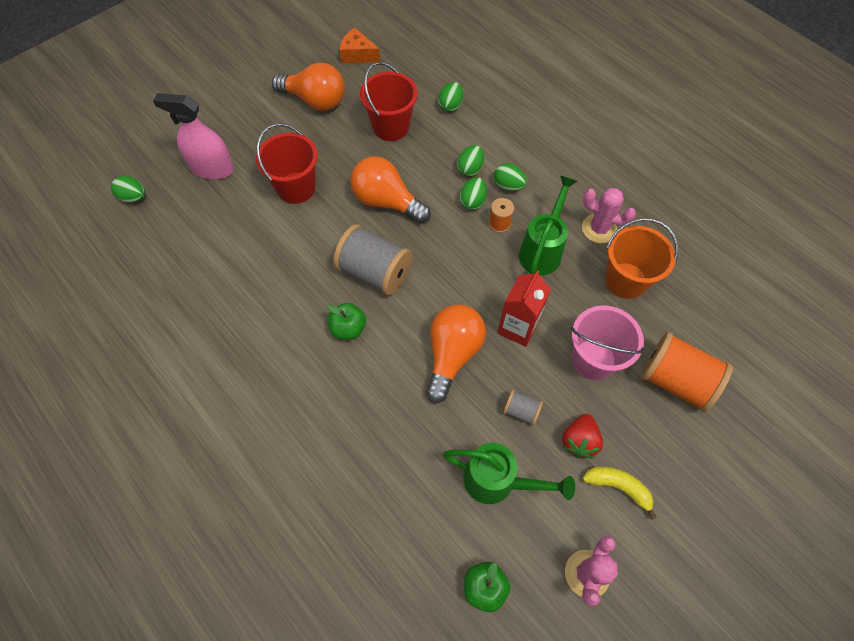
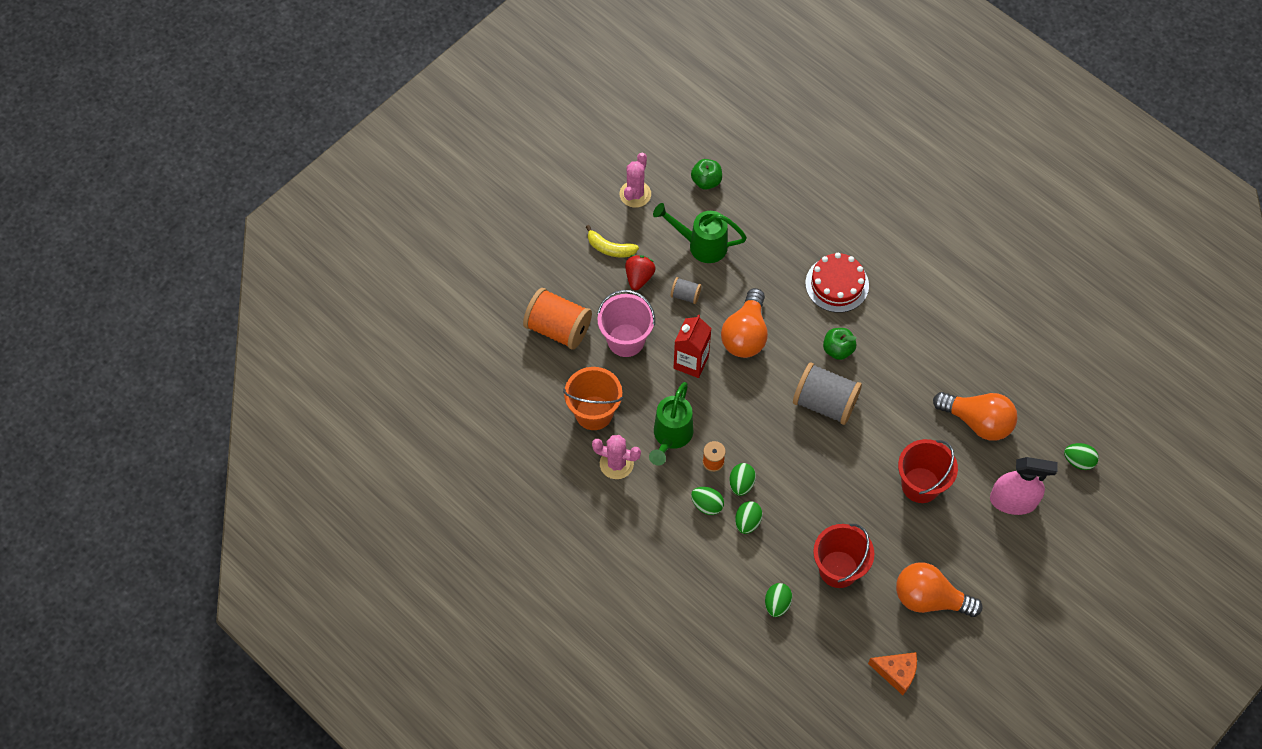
camera: 175 degrees right, 0 degrees up
(332, 410) = (837, 284): none -> red cake
(386, 201) = (827, 477): orange light bulb -> orange light bulb (977, 421)

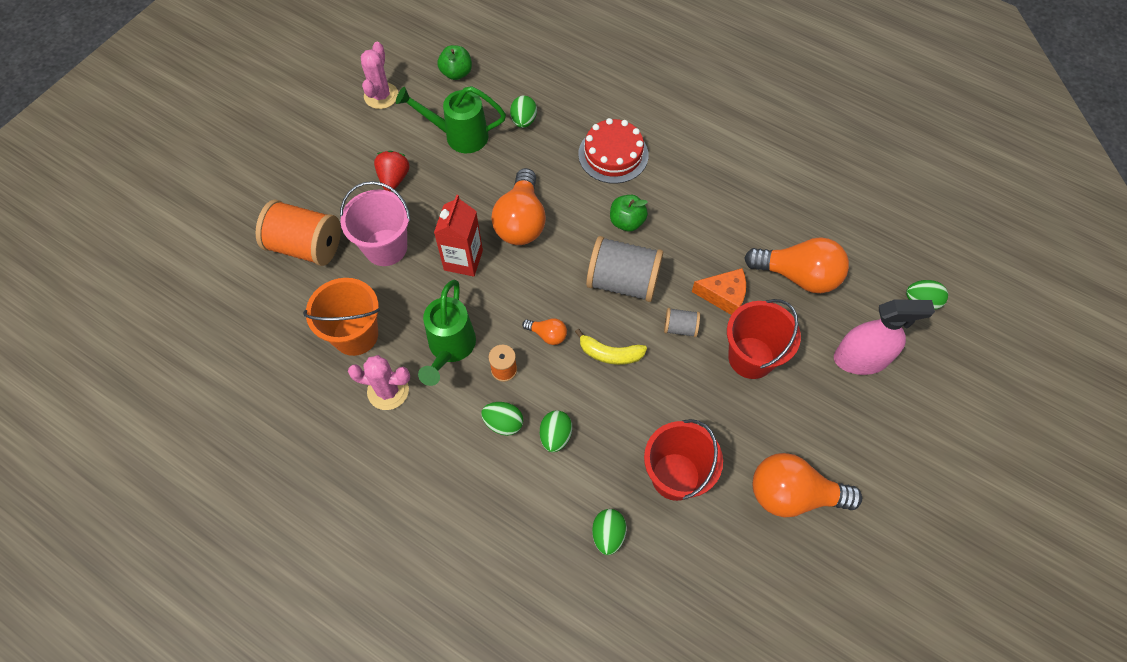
camera: 10 degrees left, 0 degrees up
(610, 248) = (358, 153): yellow banana -> yellow banana (610, 354)
(685, 295) = (448, 189): grey spool -> grey spool (680, 328)
(741, 484) = (541, 391): green egg -> green egg (524, 121)
(753, 438) = (547, 335): none -> orange light bulb
(896, 673) = (774, 600): orange cheese -> orange cheese (723, 296)

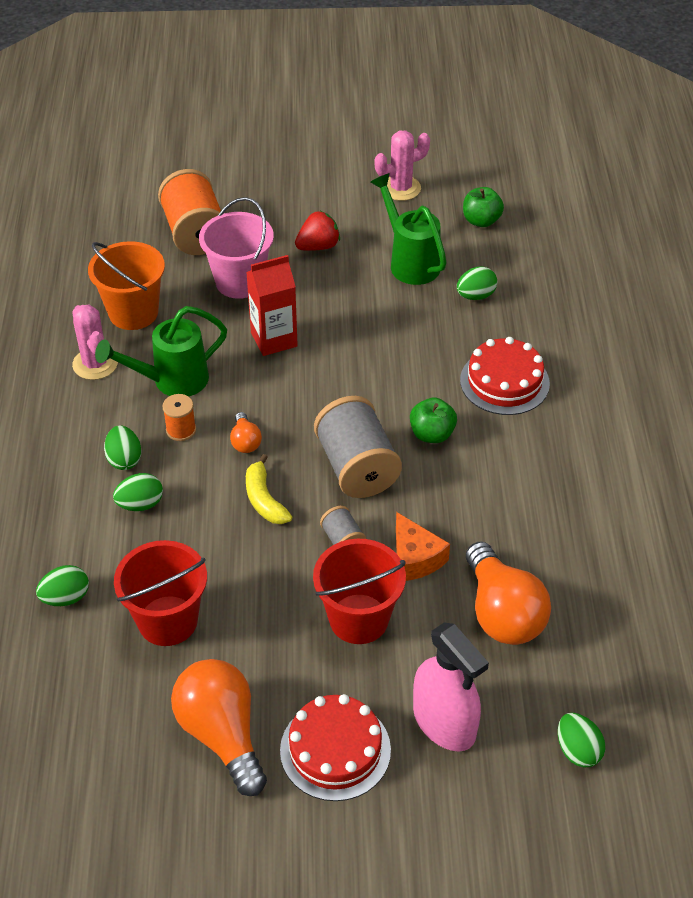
camera: 55 degrees right, 15 degrees down
(521, 221) = (355, 356): orange light bulb -> none
(845, 433) = (335, 750): none -> red cake

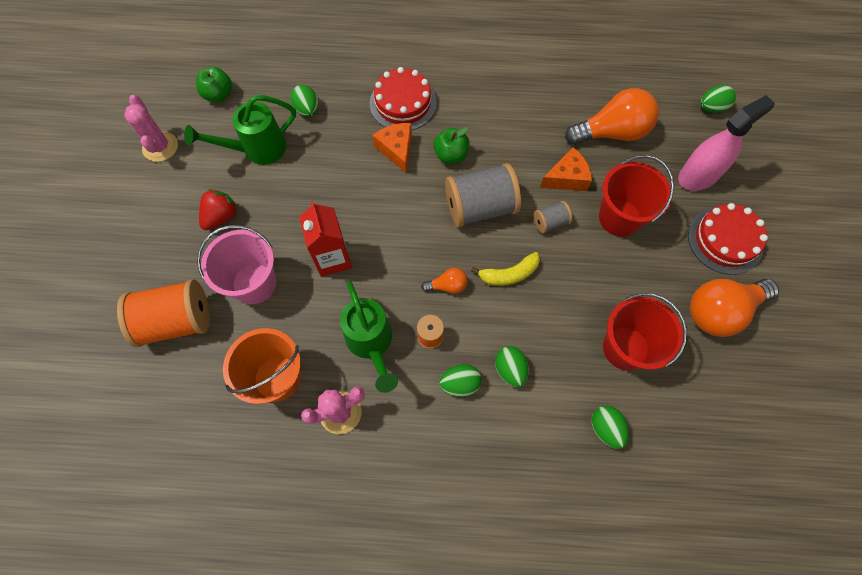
camera: 85 degrees left, 20 degrees up
(318, 246) = (221, 217): red strawberry -> red strawberry turned 60 degrees clockwise
(431, 381) = (396, 149): none -> orange cheese

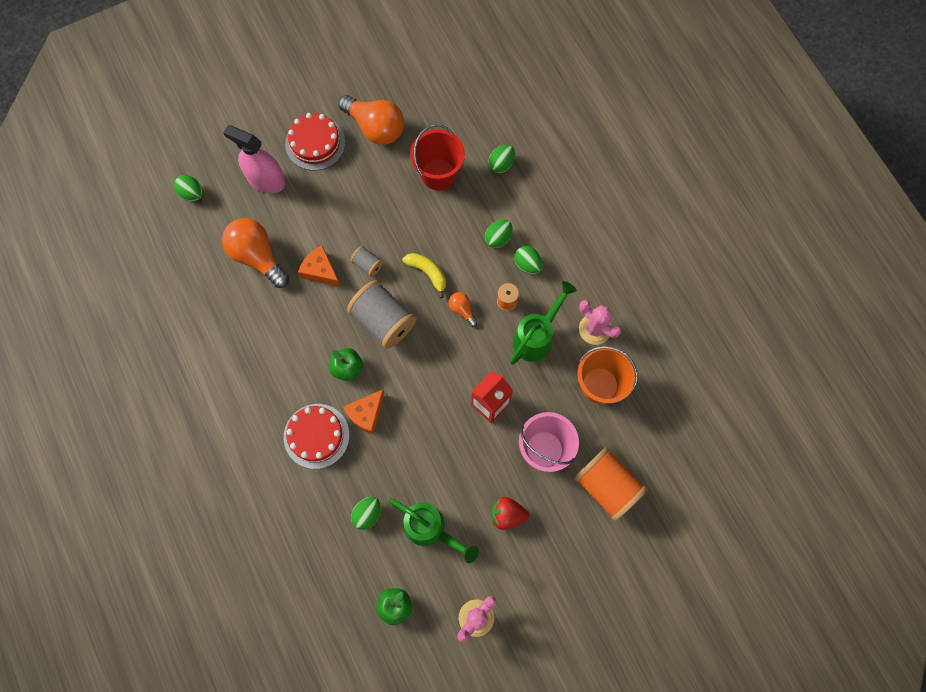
camera: 120 degrees left, 5 degrees up
(619, 217) = (336, 219): red bucket -> none

